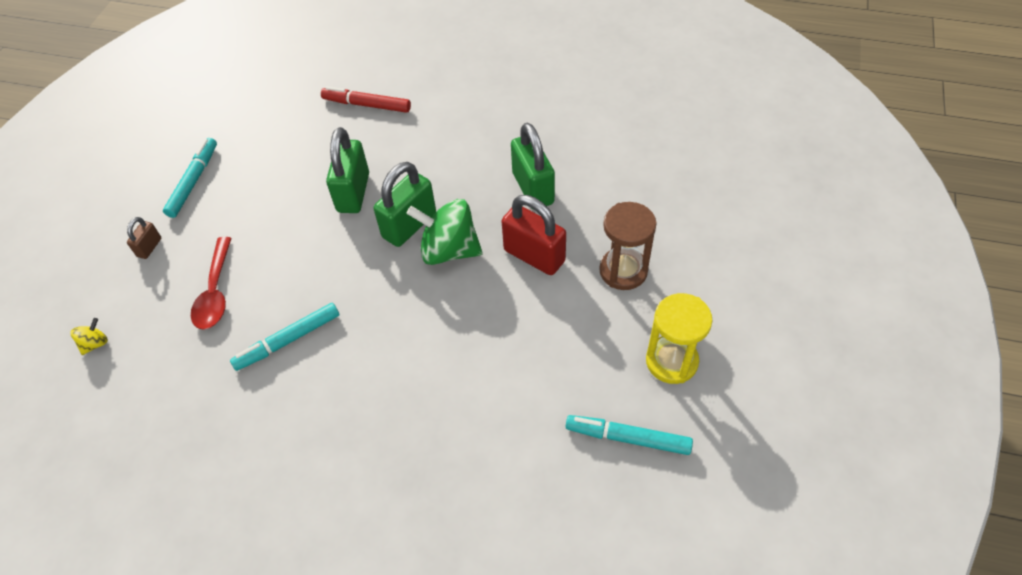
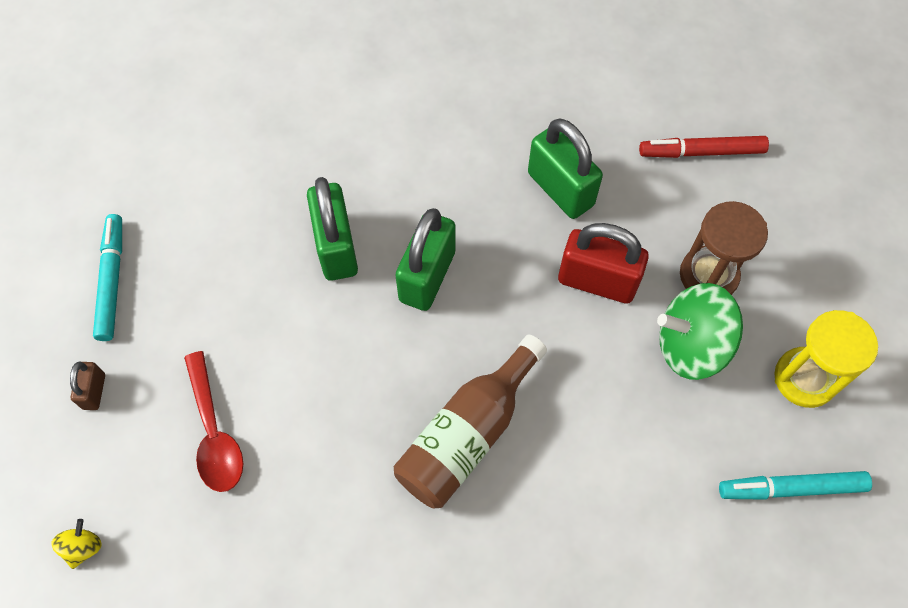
camera: 20 degrees left, 10 degrees up
(288, 340) = (339, 474): turquoise marker -> none
(367, 105) = (300, 115): red marker -> red marker (701, 152)
(392, 336) = (467, 434): none -> brown bottle
(449, 250) = (491, 299): green spinning top -> green spinning top (691, 346)

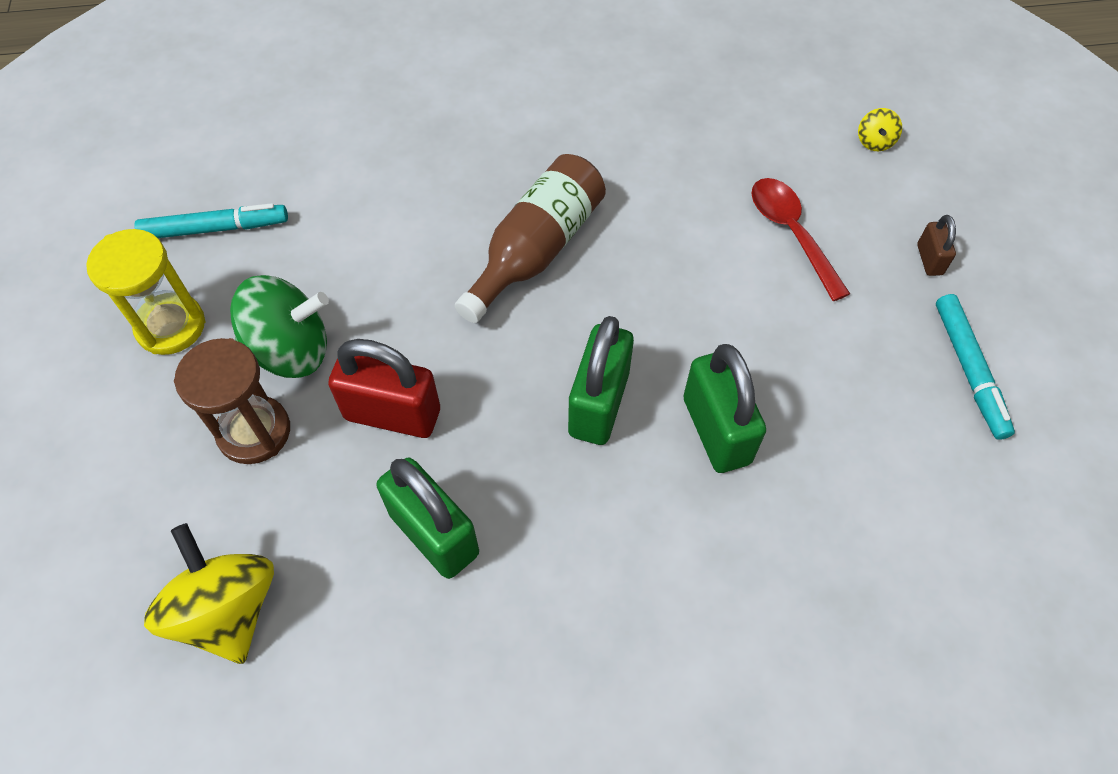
camera: 175 degrees right, 5 degrees down
(701, 152) = (228, 610): red marker -> yellow spinning top

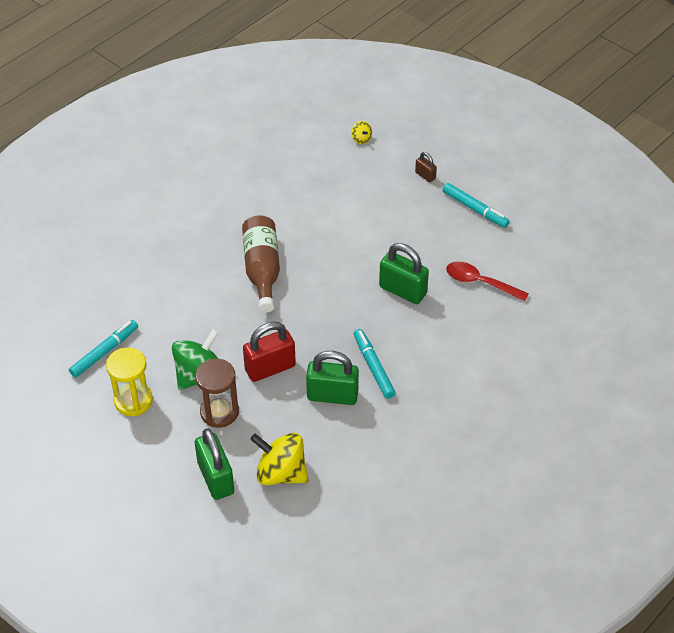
camera: 40 degrees left, 10 degrees down
(544, 532) = (373, 367): none -> turquoise marker
(598, 404) = (348, 310): green padlock -> green padlock (216, 478)
(791, 233) = (362, 198): red spoon -> red spoon (480, 282)

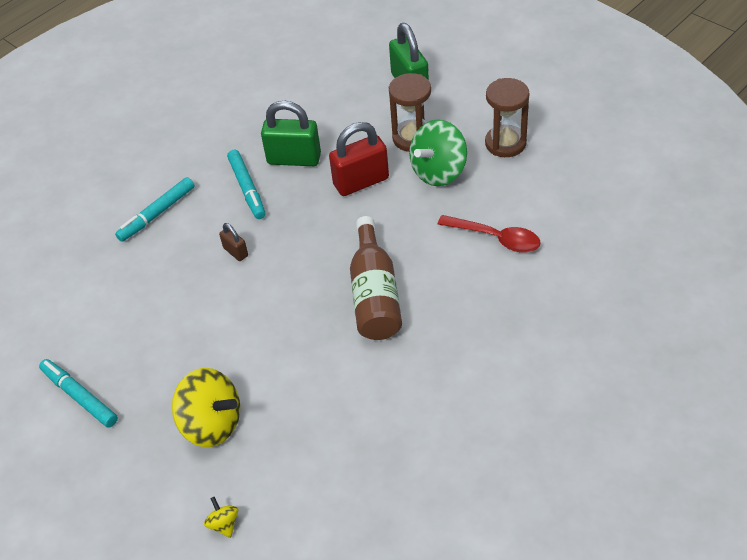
camera: 175 degrees left, 0 degrees up
(105, 352) = (550, 189): turquoise marker -> turquoise marker (157, 214)
(133, 401) = (505, 143): yellow hourglass -> brown hourglass
(281, 473) = (347, 91): yellow spinning top -> yellow spinning top (212, 423)
(402, 290) = (200, 276): green padlock -> none
(425, 175) = (136, 453): brown padlock -> brown padlock (235, 252)
(480, 282) = (103, 290): red spoon -> red spoon (496, 238)

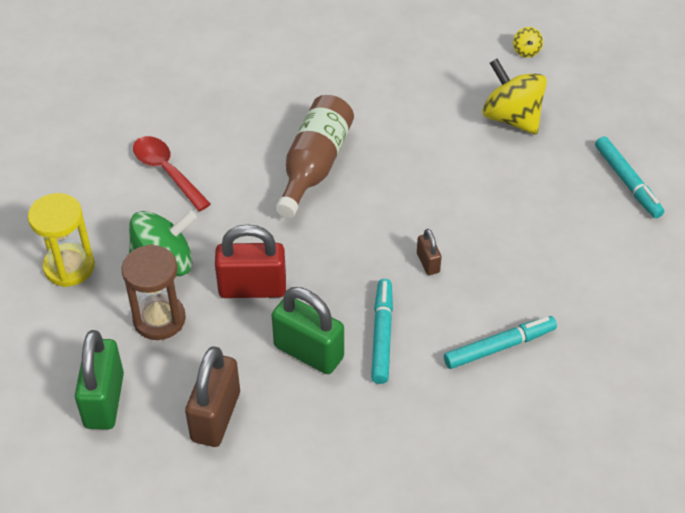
camera: 160 degrees left, 0 degrees up
(332, 103) = (216, 416): none -> brown padlock
(505, 143) = (69, 267): brown hourglass -> yellow hourglass

